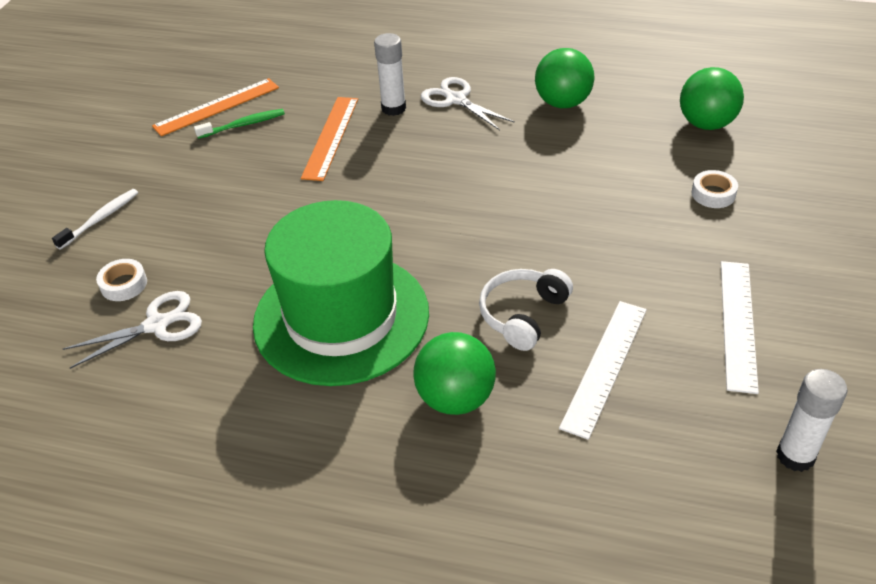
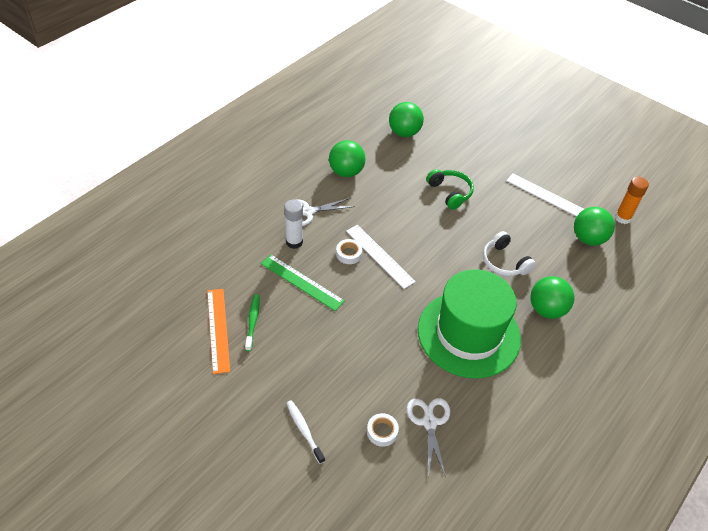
camera: 70 degrees left, 5 degrees up
(331, 137) = (302, 282): orange ruler -> green ruler
(605, 366) = (551, 249): white ruler -> white ruler (380, 256)
(623, 209) = (450, 192): none -> green headphones
(681, 413) = (588, 239): none -> green ball
(713, 194) = (458, 158): white tape -> white tape (349, 254)
(795, 456) = (622, 218): white glue stick -> orange glue stick

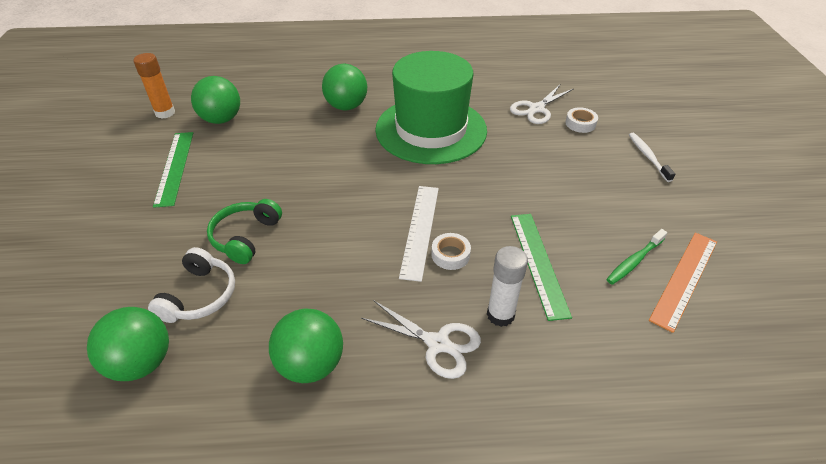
camera: 130 degrees left, 5 degrees down
(304, 431) = (648, 157): white toothbrush -> white toothbrush turned 150 degrees clockwise
(504, 262) = (317, 149): white headphones -> white headphones (200, 296)
(546, 195) = (174, 167): white ruler -> green ruler

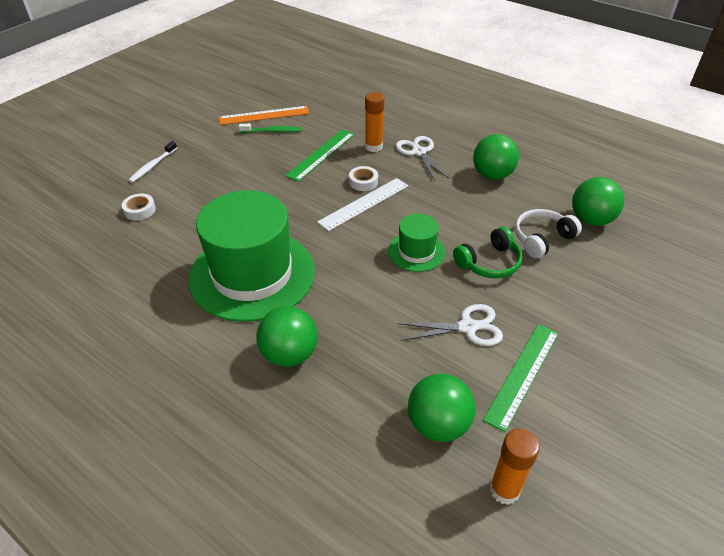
camera: 140 degrees left, 0 degrees up
(323, 211) = (416, 251): none -> green hat
(500, 315) = (373, 147): white glue stick -> orange glue stick
(536, 109) = (142, 242): white scissors -> white scissors (467, 327)

